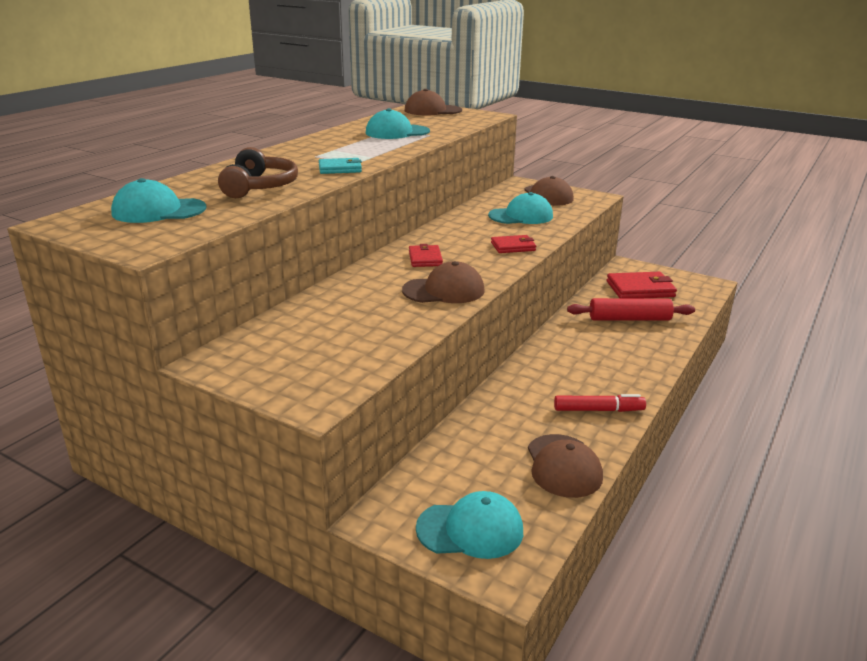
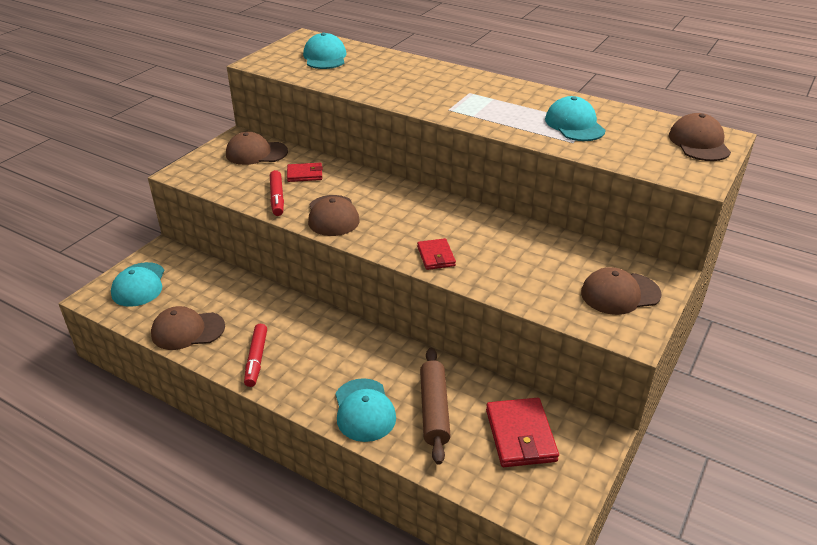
camera: 90 degrees right, 10 degrees up
(259, 187) = (377, 80): brown headphones -> none
(270, 344) = (256, 153): none -> brown cap
(340, 169) = (431, 104): turquoise wallet -> none
(401, 323) = (277, 198): none -> red marker
(425, 258) = (401, 206): red wallet -> red wallet (304, 174)
(521, 216) = (533, 267): turquoise cap -> turquoise cap (364, 410)
(629, 319) = (434, 410): red rolling pin -> brown rolling pin

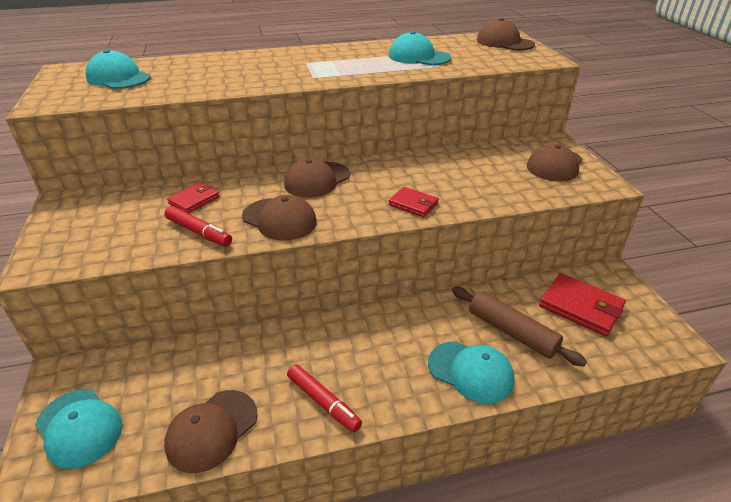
camera: 45 degrees left, 0 degrees up
(256, 153) = (108, 206): brown cap -> brown cap (317, 180)

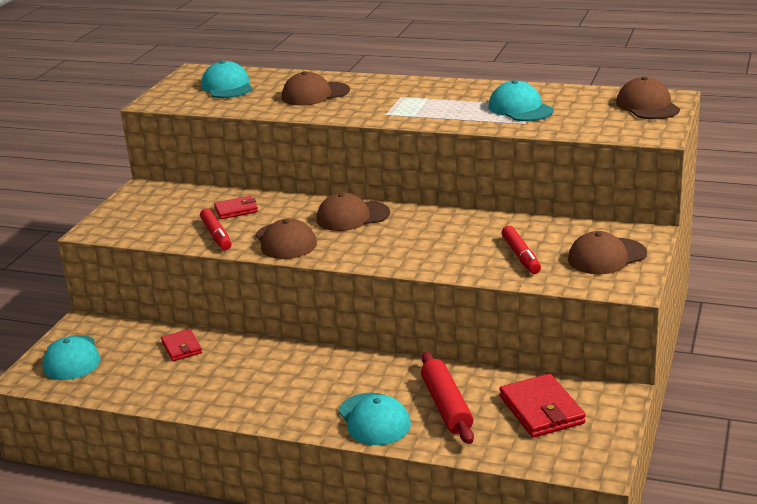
camera: 35 degrees right, 10 degrees down
(212, 430) = (149, 388): brown cap -> brown cap (315, 94)
(323, 402) = (239, 399): red marker -> red marker (521, 256)
(413, 204) = (411, 257): red wallet -> red wallet (182, 347)
(512, 332) = (447, 406): brown rolling pin -> red rolling pin

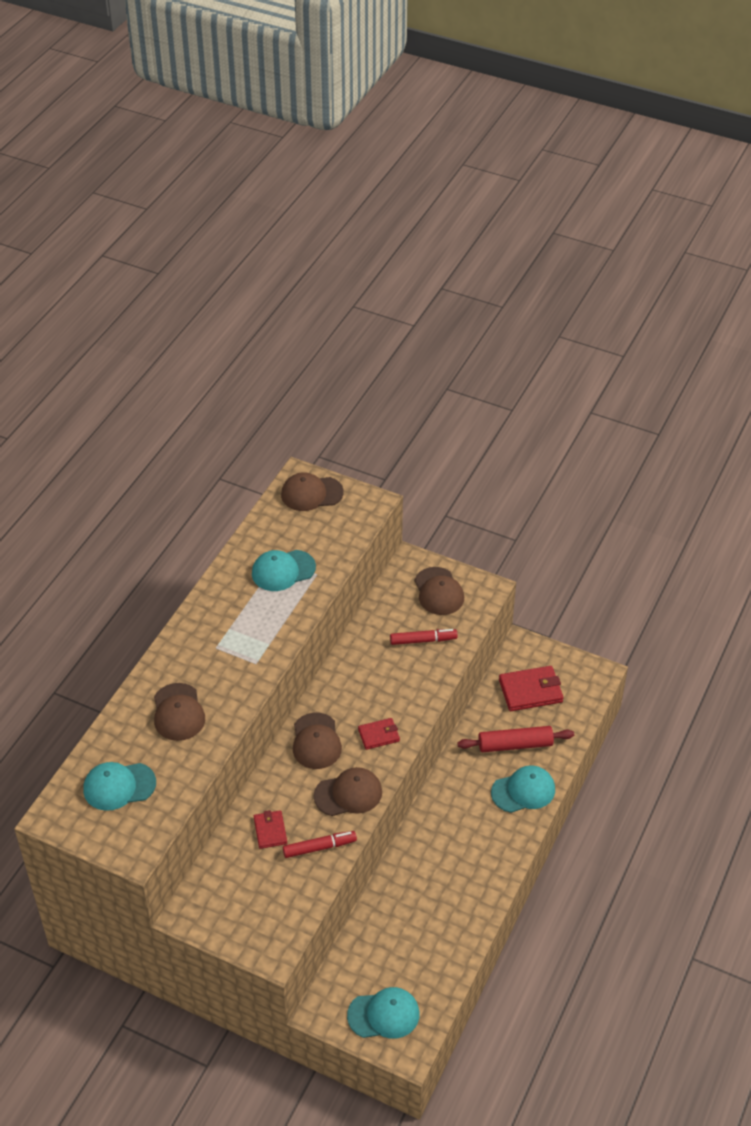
camera: 85 degrees left, 20 degrees up
(182, 347) = (388, 923): red wallet -> red wallet (378, 735)

